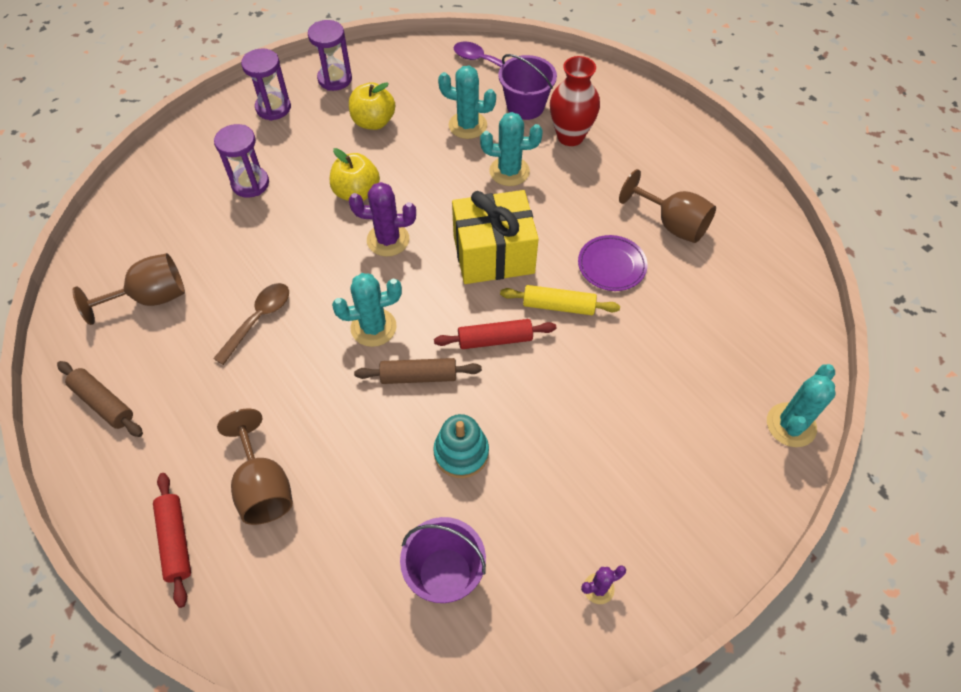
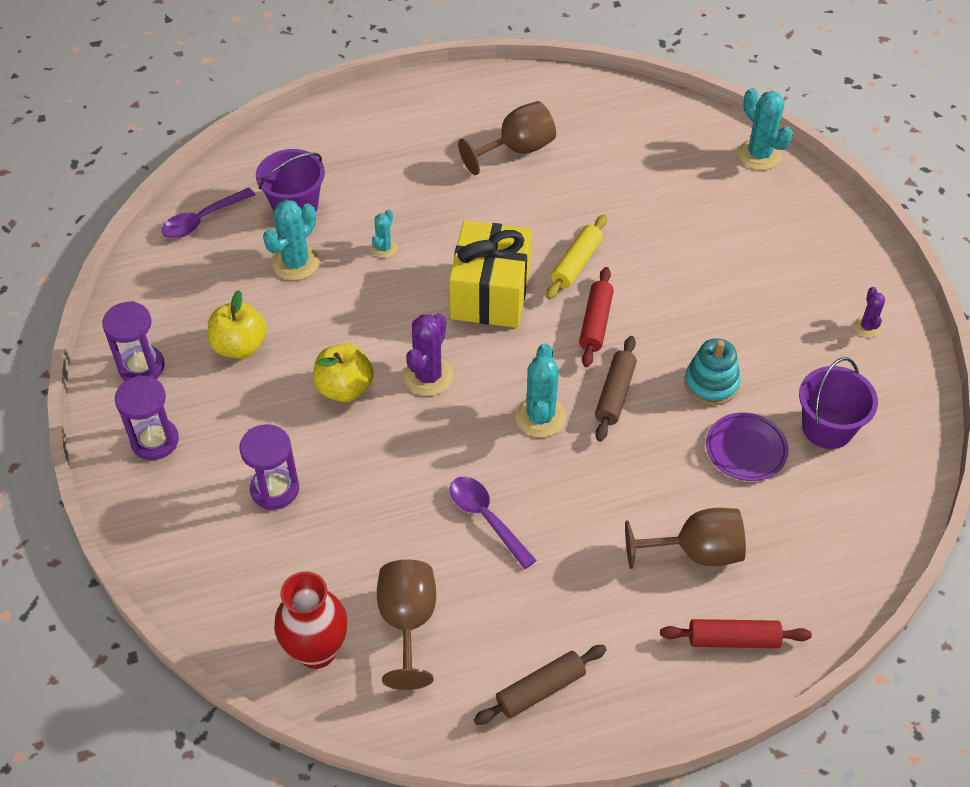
camera: 70 degrees left, 5 degrees down
(258, 319) = (486, 518): brown spoon -> purple spoon
(509, 171) = (384, 248): turquoise cactus -> turquoise cactus, size x0.56
(570, 136) = (361, 184): red vase -> red vase (316, 651)
(611, 265) = (545, 209): purple plate -> purple plate (746, 449)

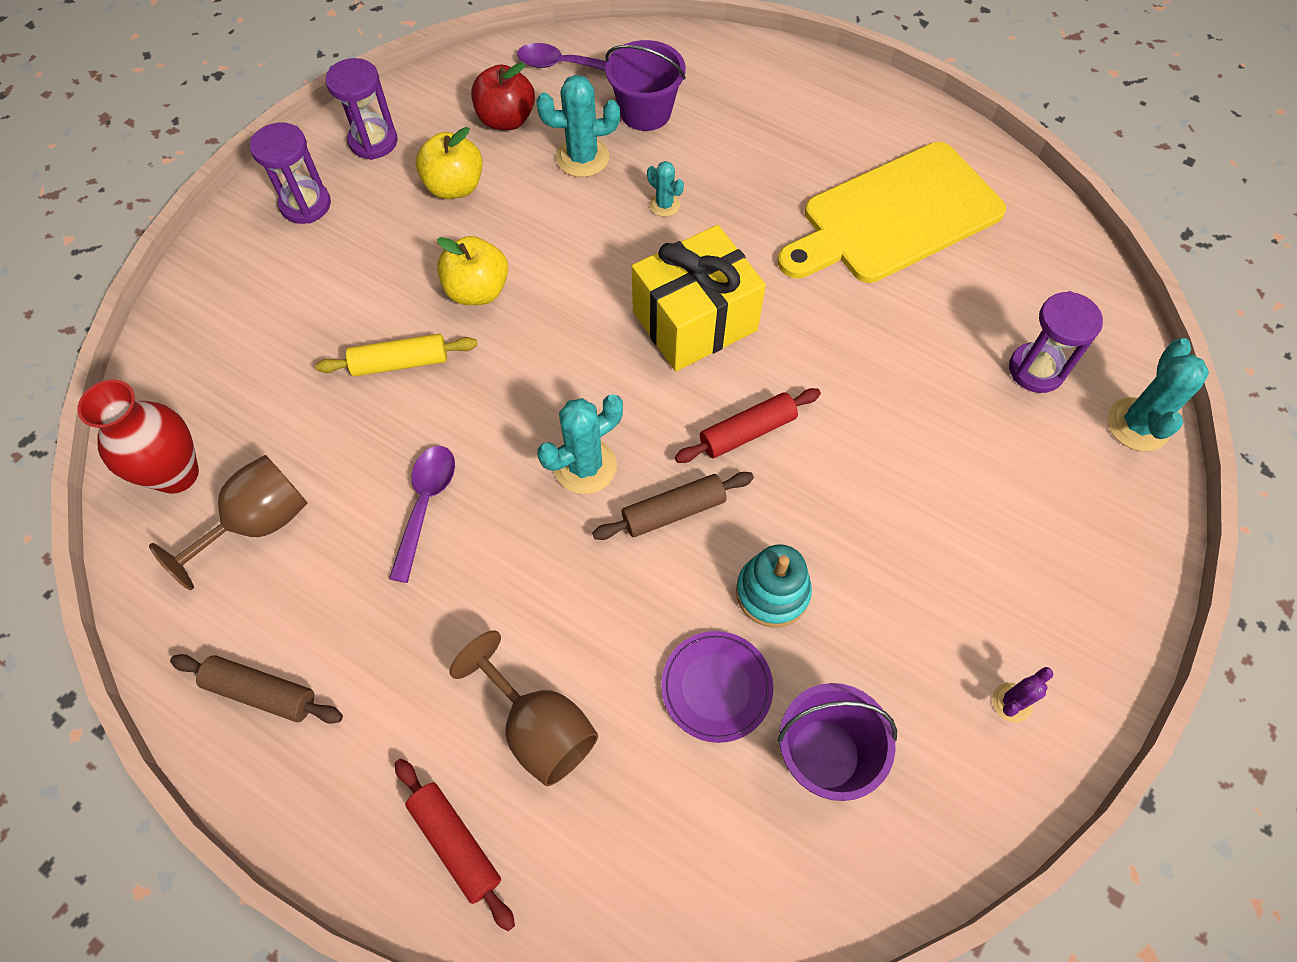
camera: 50 degrees right, 10 degrees up
(213, 281) = (506, 120): none -> red apple
(275, 489) = (324, 320): purple hourglass -> purple hourglass (1036, 370)
(384, 248) = (664, 205): turquoise cactus -> turquoise cactus turned 60 degrees clockwise
(428, 376) = (549, 342): purple cactus -> none
(517, 150) = (895, 217): brown goblet -> yellow cutting board
(576, 263) = (805, 363): yellow rolling pin -> yellow rolling pin (400, 362)

